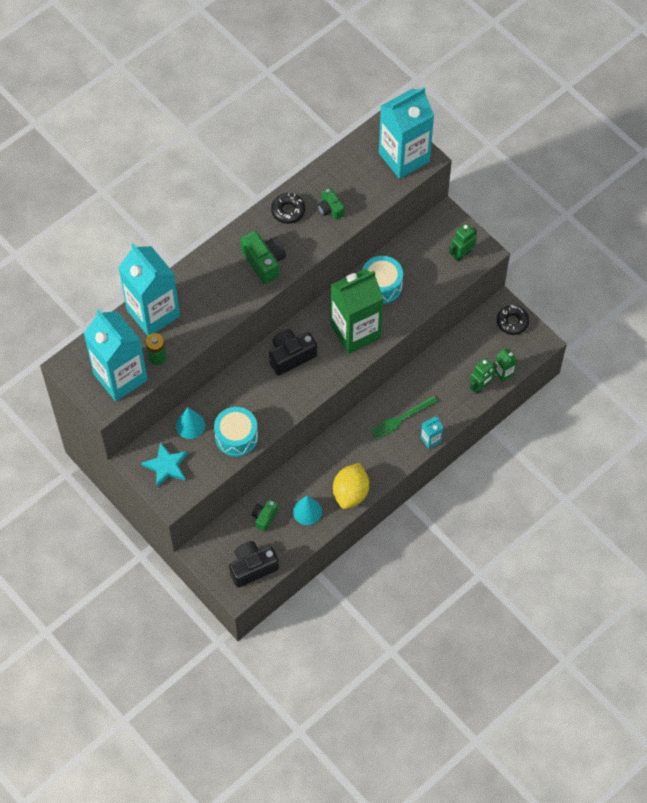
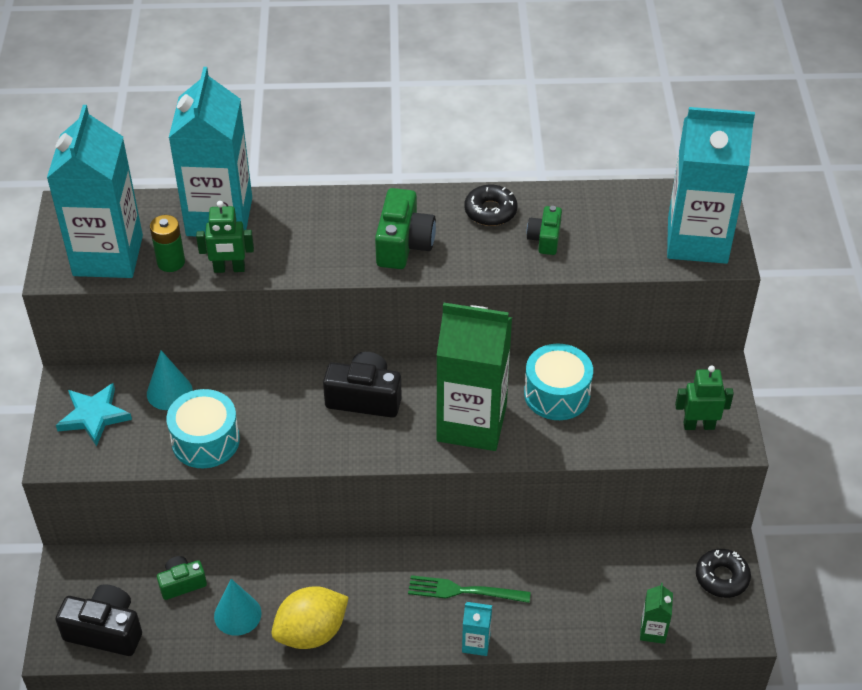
camera: 40 degrees right, 15 degrees down
(480, 386) = (605, 626): green robot -> green robot (229, 269)

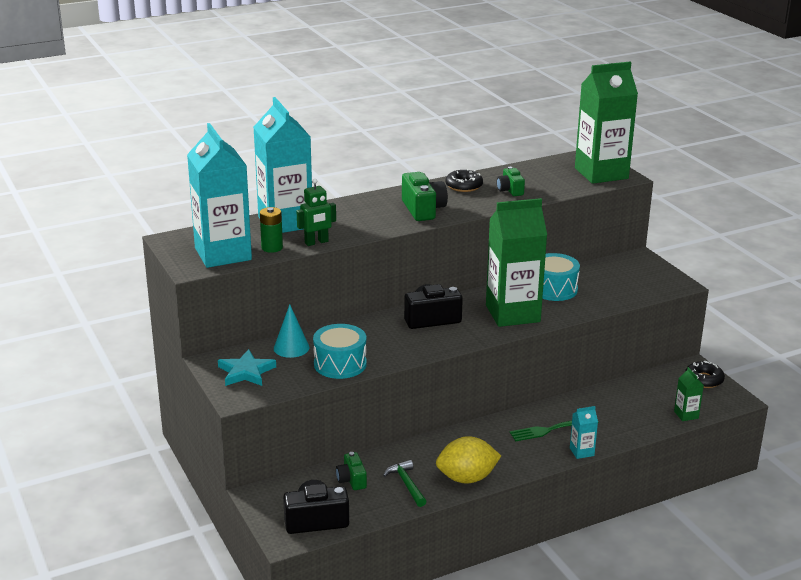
camera: 25 degrees left, 20 degrees down
(182, 583) = (351, 480): green camera -> green camera turned 60 degrees counterclockwise
(237, 614) = (406, 484): turquoise cone -> green hammer
(311, 632) = (467, 478): yellow lemon -> yellow lemon turned 45 degrees clockwise
(697, 240) = (601, 173): turquoise carton -> green carton
(698, 425) = (652, 282): green robot -> none

